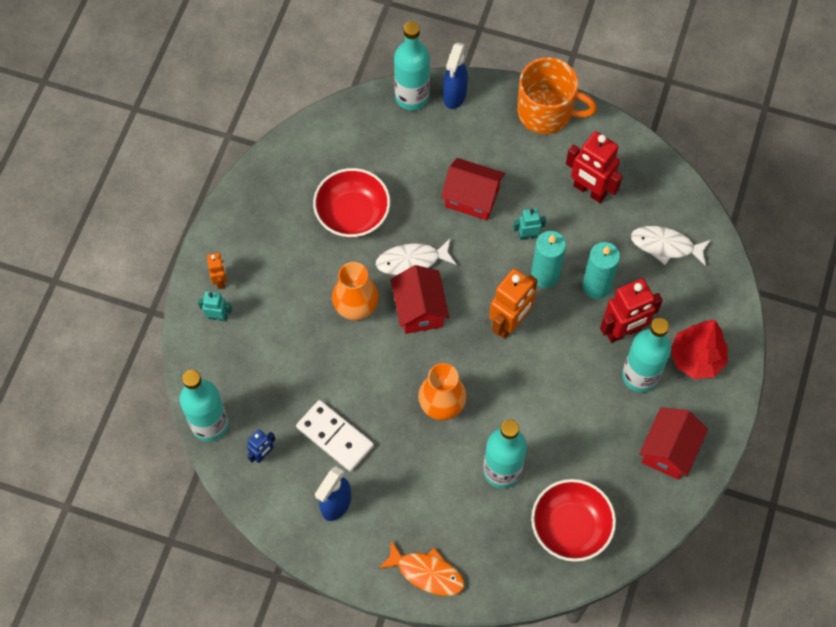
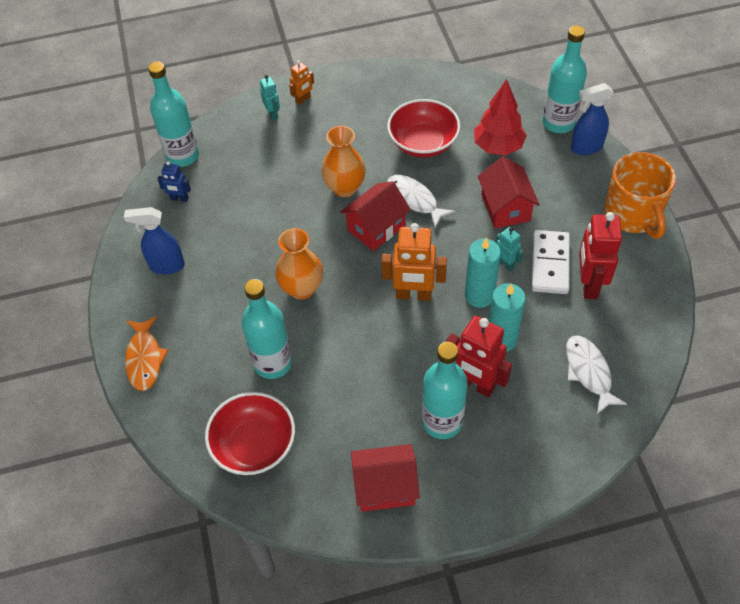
camera: 60 degrees right, 10 degrees down
(335, 436) = (224, 234): white domino -> white domino (550, 264)
(696, 359) = (496, 460): red tree -> red tree (498, 147)

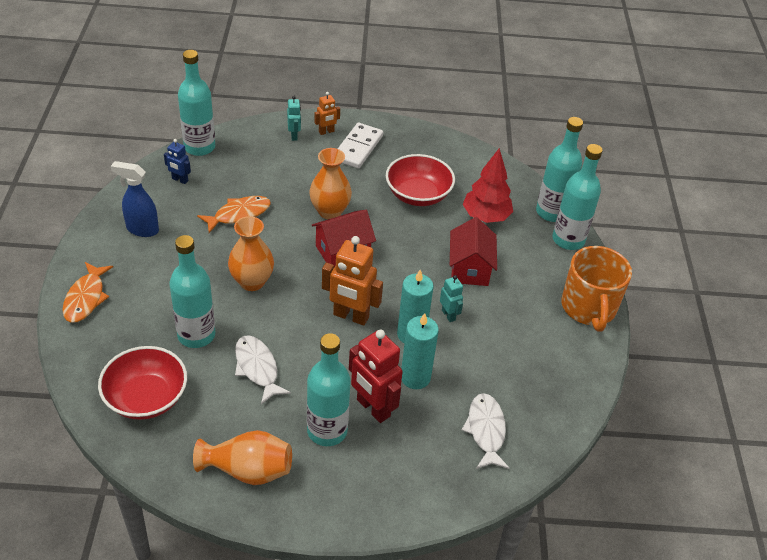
camera: 10 degrees right, 10 degrees down
(256, 219) = (239, 214): none -> orange fish
(385, 487) = (248, 470): red house -> orange vase
(414, 200) = (388, 239): white fish -> white fish (257, 368)
(550, 264) = (490, 327): white domino -> white domino (358, 148)
(586, 147) = (568, 240): blue spray bottle -> turquoise bottle
(589, 284) = (519, 355): red robot -> none

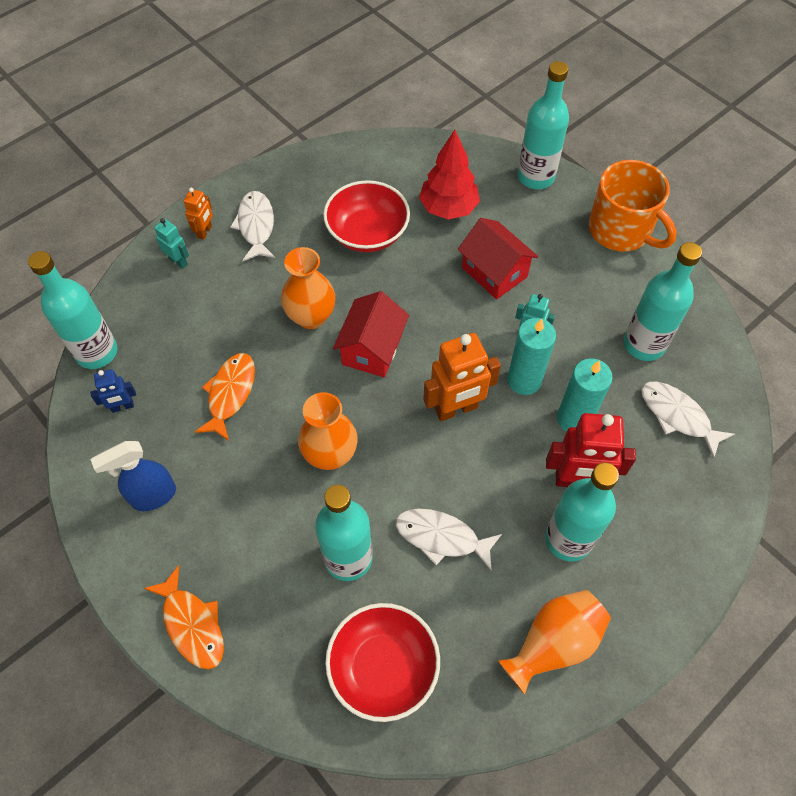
camera: 40 degrees left, 15 degrees up
(358, 148) = (256, 226): white domino -> white fish
(551, 212) = (493, 160): turquoise bottle -> turquoise bottle (644, 344)

